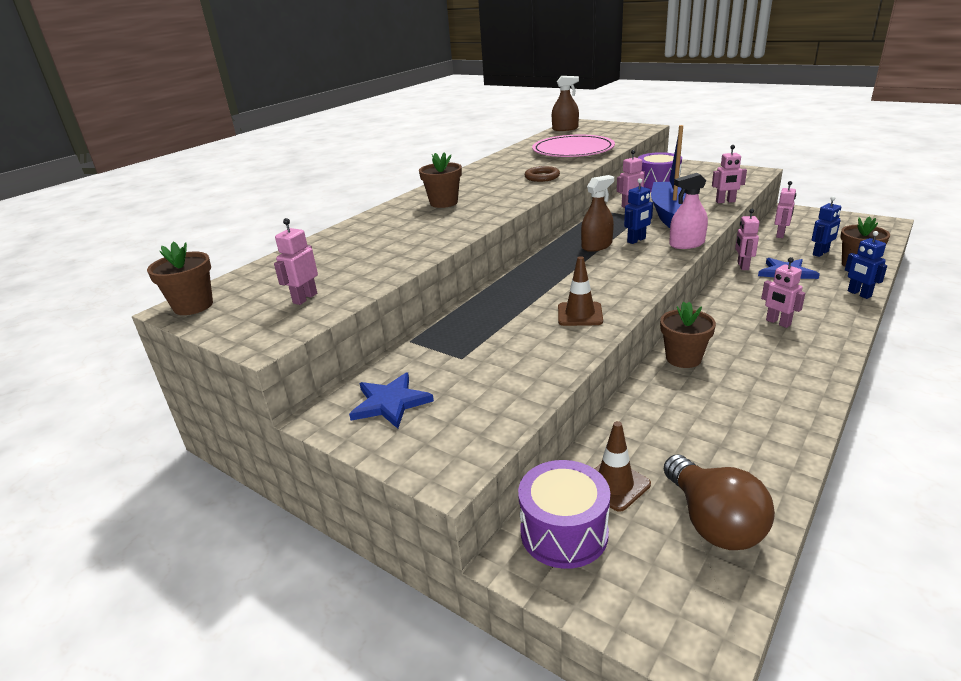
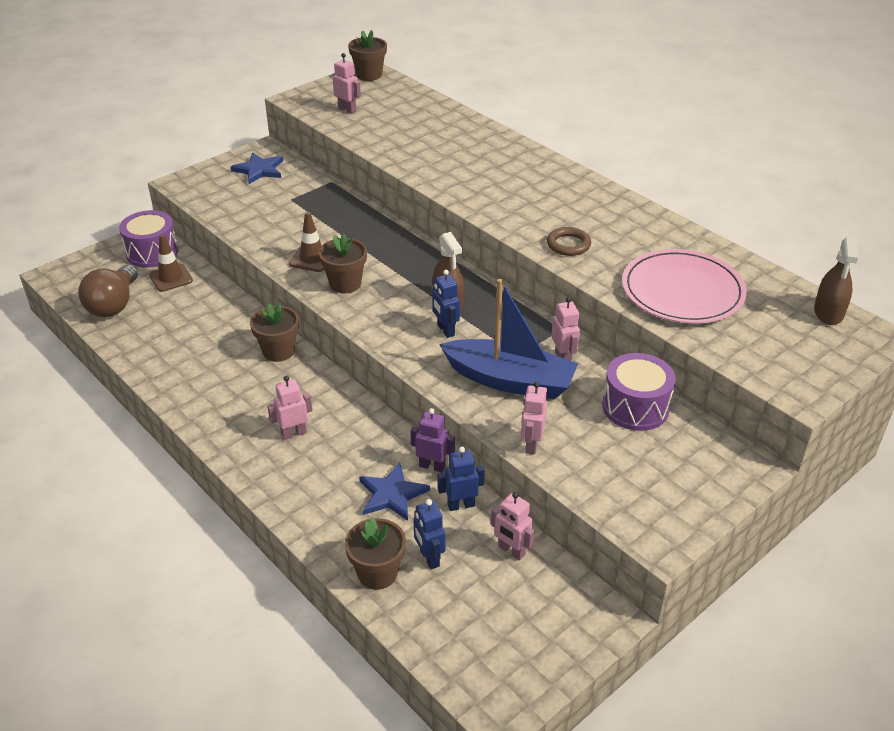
camera: 100 degrees right, 10 degrees up
(444, 203) = (517, 176): brown flower pot -> brown flower pot (345, 284)
(686, 244) = (412, 361): pink spray bottle -> none
(713, 522) = (114, 305): brown light bulb -> brown light bulb turned 75 degrees counterclockwise
(742, 266) = (432, 466): pink robot -> purple robot
(859, 294) = (307, 527): blue robot -> blue robot (461, 505)

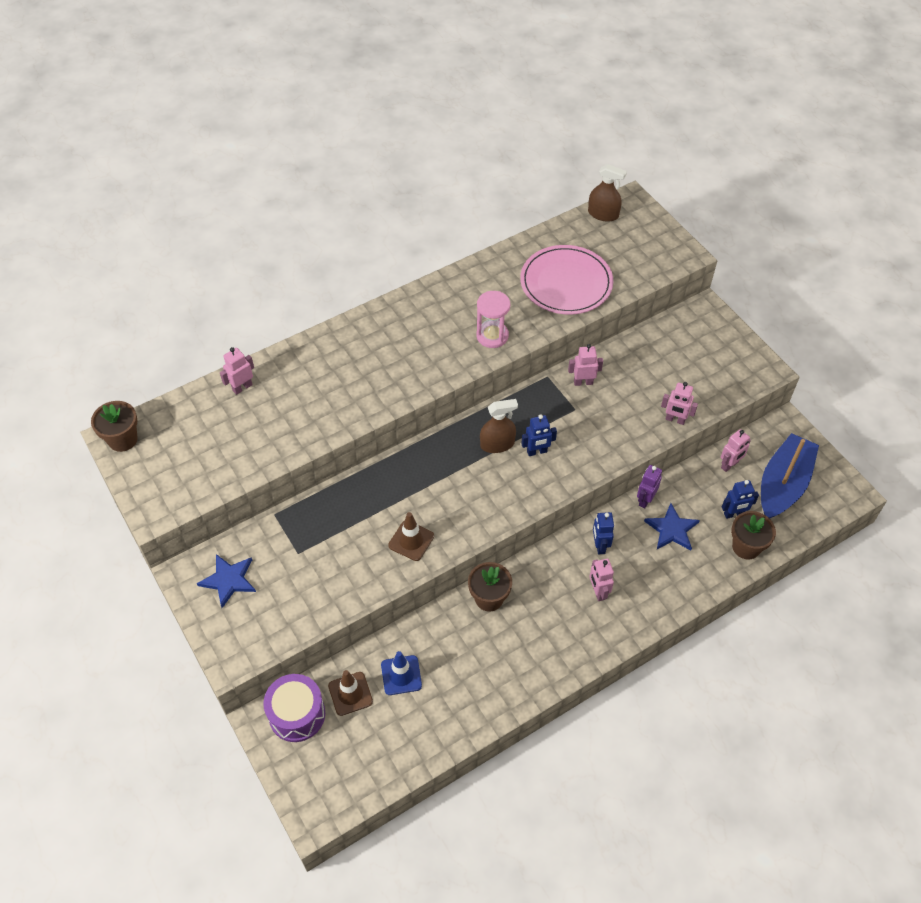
camera: 80 degrees left, 15 degrees up
(114, 305) = (385, 748): brown light bulb -> none
(189, 304) = (401, 675): none -> blue traffic cone
(345, 284) = (457, 517): brown flower pot -> none
(347, 110) = (199, 467): pink robot -> pink robot (242, 387)
(461, 505) = (685, 487): blue robot -> blue robot (599, 545)
(510, 380) = (605, 420): blue boat -> blue boat (783, 484)
(568, 245) = (492, 336): brown ring -> pink hourglass
(635, 407) = (642, 352): purple drum -> none

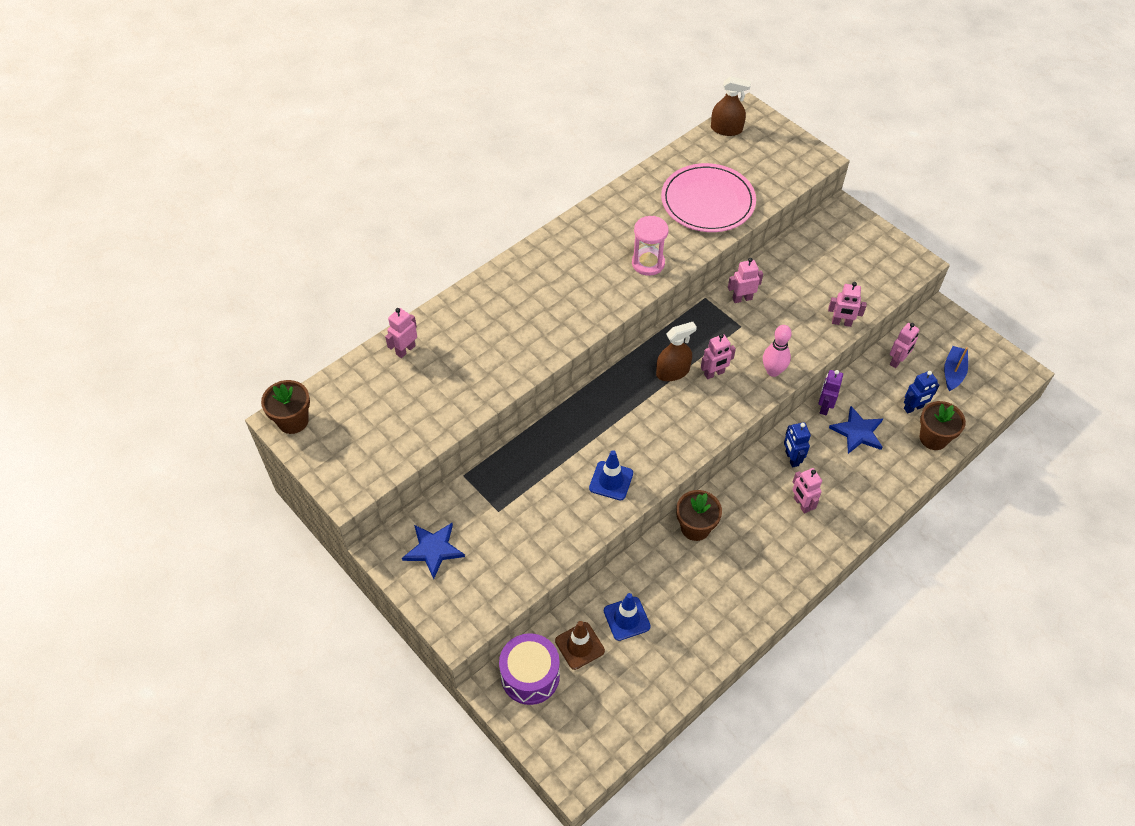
camera: 10 degrees left, 0 degrees up
(411, 541) = (611, 481): brown traffic cone -> blue traffic cone
(537, 452) = (714, 373): blue robot -> pink robot
(595, 458) = (773, 371): none -> pink bowling pin
(783, 484) = (953, 372): blue boat -> blue boat, size x0.52

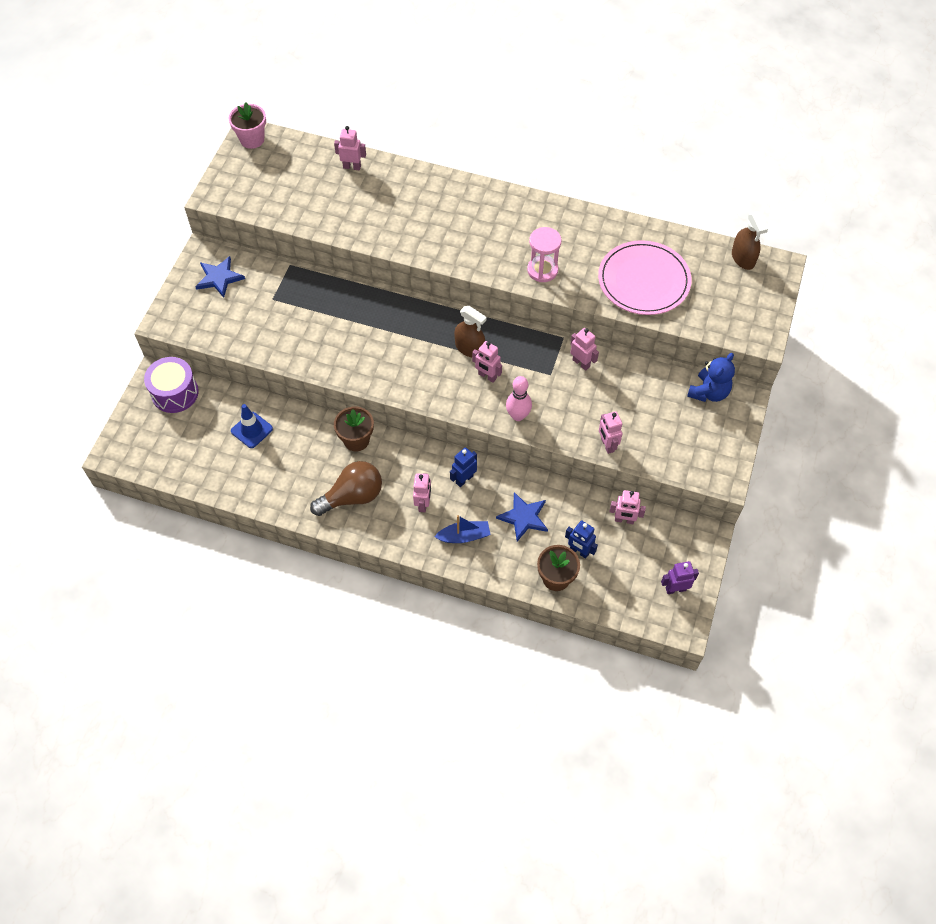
camera: 60 degrees right, 5 degrees up
(293, 421) = (252, 139): brown flower pot -> pink flower pot
(579, 646) = (214, 411): brown traffic cone -> none
(611, 481) = (340, 353): blue traffic cone -> none
(761, 561) = (352, 496): none -> brown light bulb
(801, 504) = (423, 503): pink robot -> pink robot turned 150 degrees clockwise
(824, 407) = (534, 483): purple robot -> purple robot (675, 589)
(825, 230) = (708, 392): none -> blue teddy bear
(953, 372) = (642, 569): blue boat -> blue boat (464, 536)

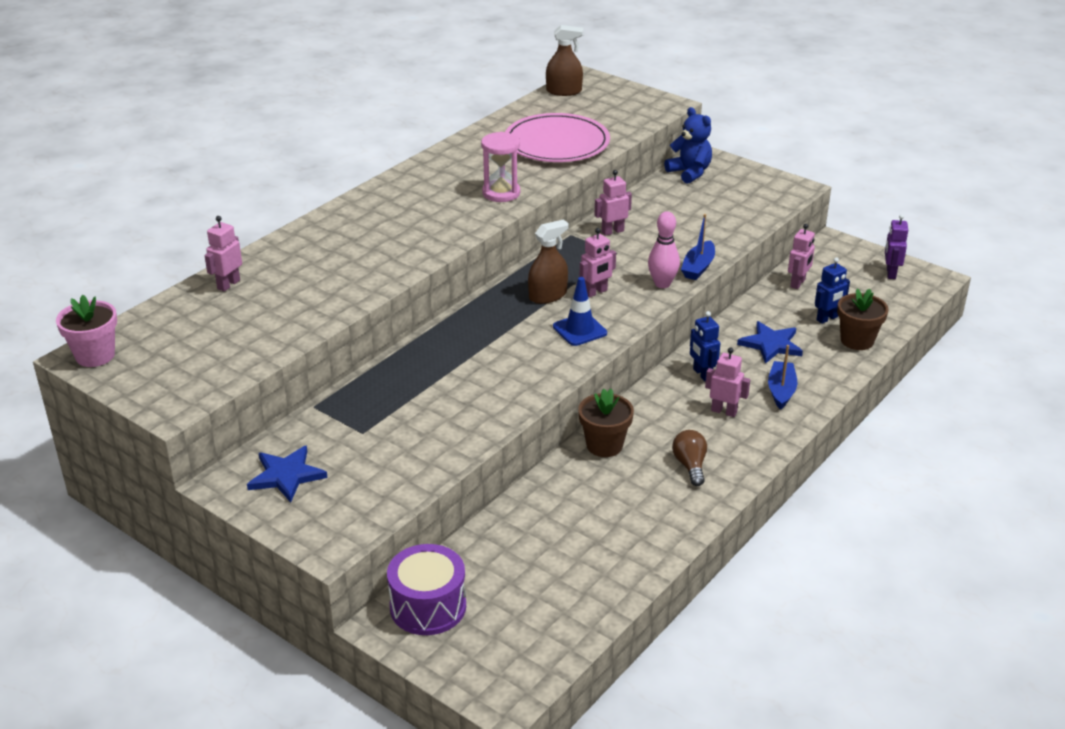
camera: 70 degrees left, 25 degrees down
(252, 430) = (539, 537): blue traffic cone -> blue traffic cone (579, 330)
(352, 496) = (690, 466): brown light bulb -> brown light bulb, size x0.59
(553, 434) = (698, 267): none -> blue boat
(607, 445) = (728, 239): pink robot -> none

